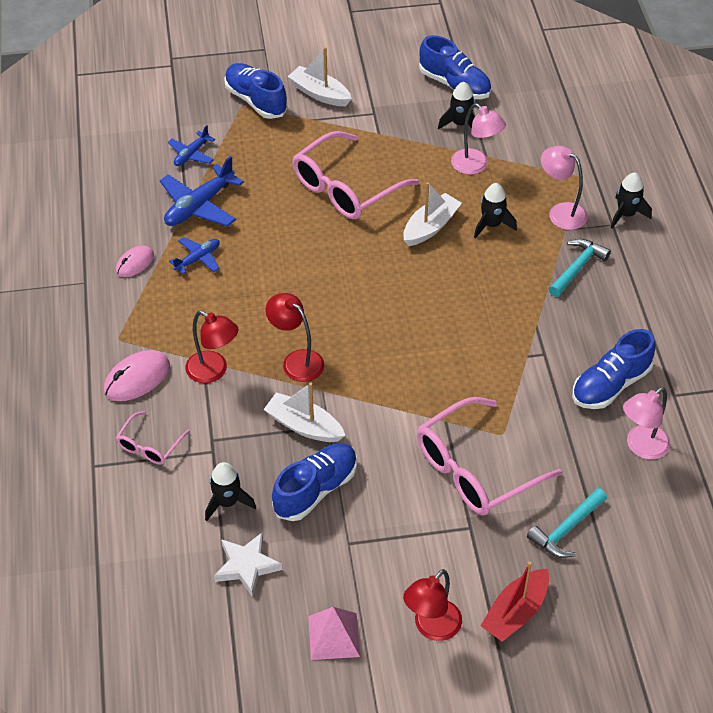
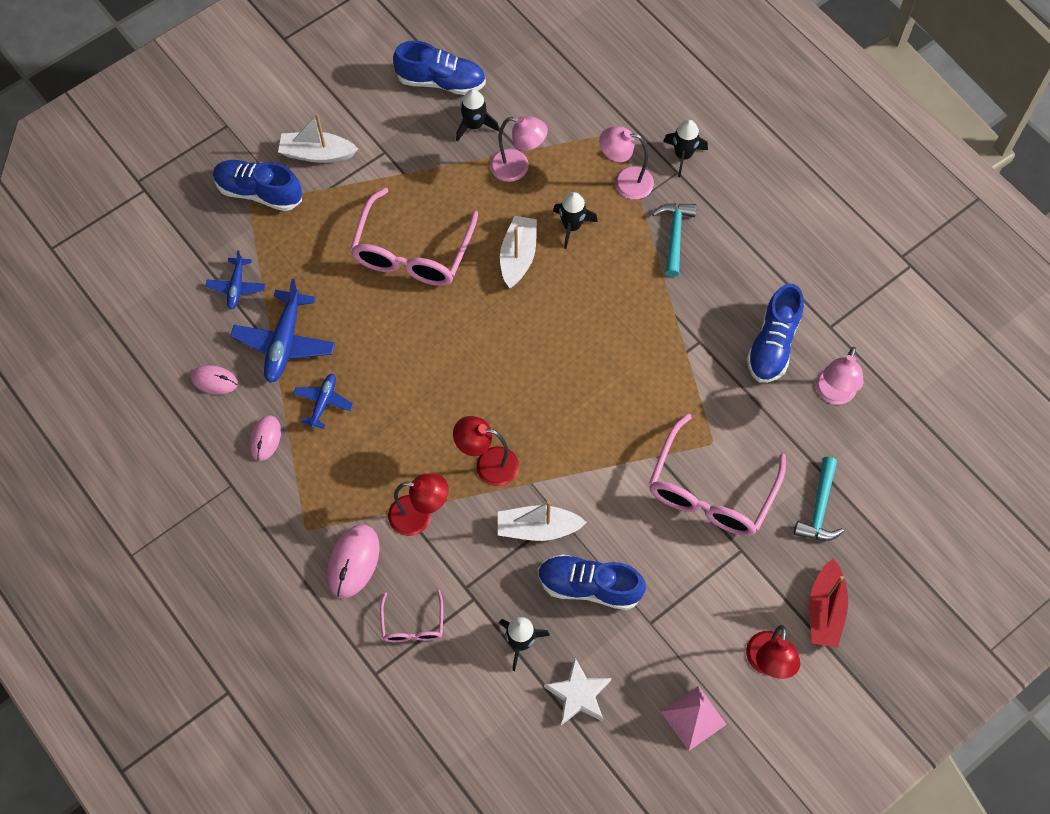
camera: 30 degrees left, 15 degrees up
(127, 208) = (214, 381): none -> pink mouse
(316, 489) = (589, 586): blue shoe -> blue shoe turned 90 degrees counterclockwise

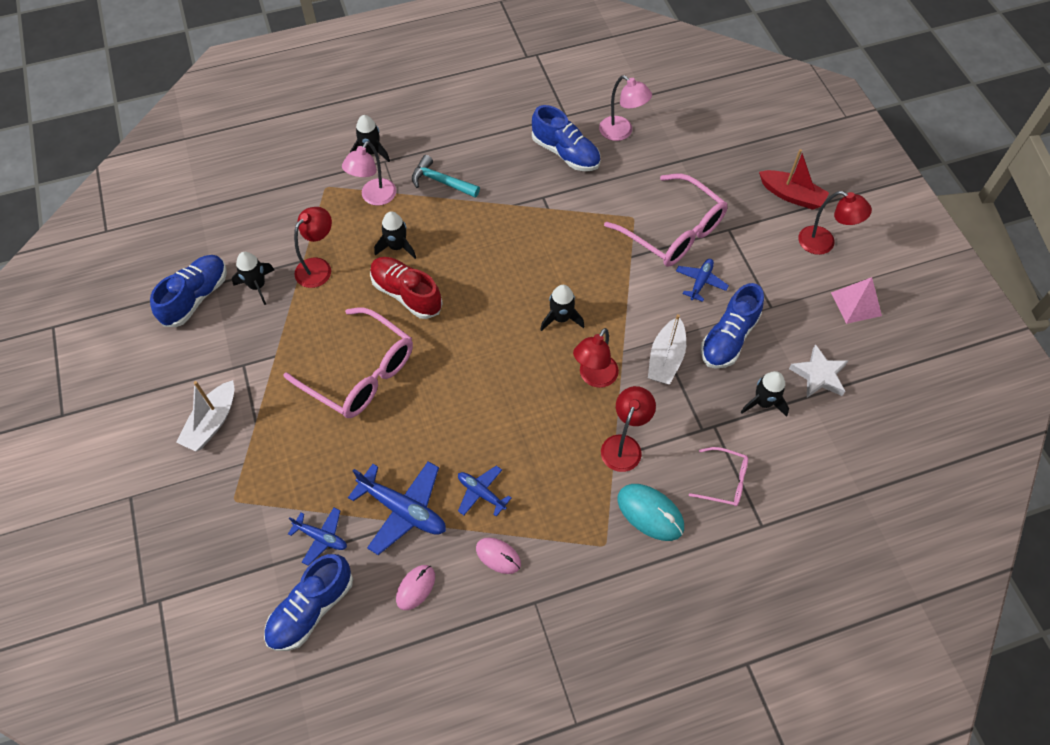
camera: 70 degrees left, 5 degrees down
(259, 192) = (225, 487): blue shoe -> blue shoe (311, 609)
(353, 562) = (650, 513): pink mouse -> turquoise mouse
(517, 167) = (318, 267): pink lamp -> red lamp
(518, 257) = (406, 294): white boat -> red shoe
(547, 410) = (561, 318): none -> black rocket
(652, 538) = (700, 282): none -> blue plane
(819, 508) = (710, 171): turquoise hammer -> none

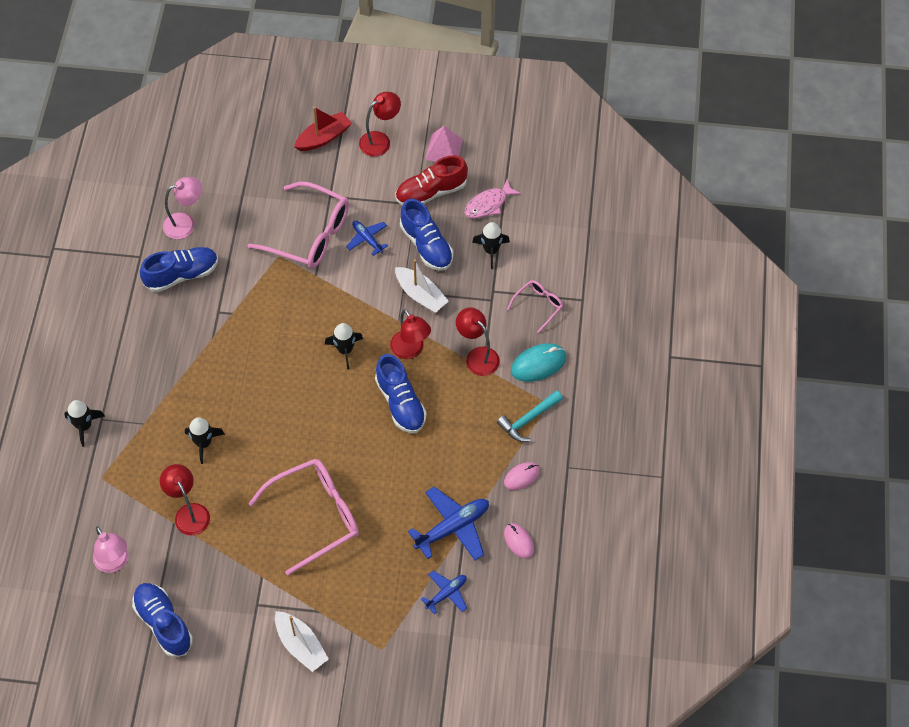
camera: 65 degrees left, 0 degrees up
(257, 286) = (180, 568): black rocket -> none
(311, 609) = (500, 619): blue shoe -> blue shoe (400, 403)
(374, 197) = (138, 442): pink lamp -> pink lamp (114, 563)
(406, 294) = (257, 454): red shoe -> red shoe (431, 192)
(441, 181) = (153, 382): turquoise hammer -> turquoise hammer (528, 420)
(481, 493) = (466, 468): blue plane -> none
(673, 231) = (309, 234): pink glasses -> pink glasses turned 45 degrees clockwise
(819, 375) = (488, 204): white star -> pink fish

